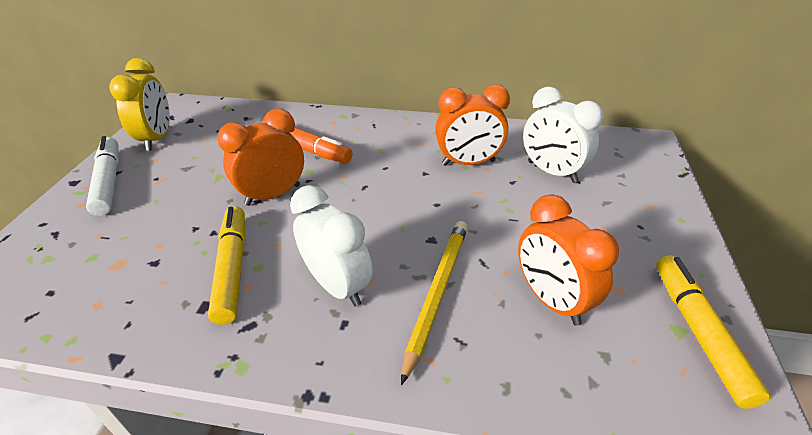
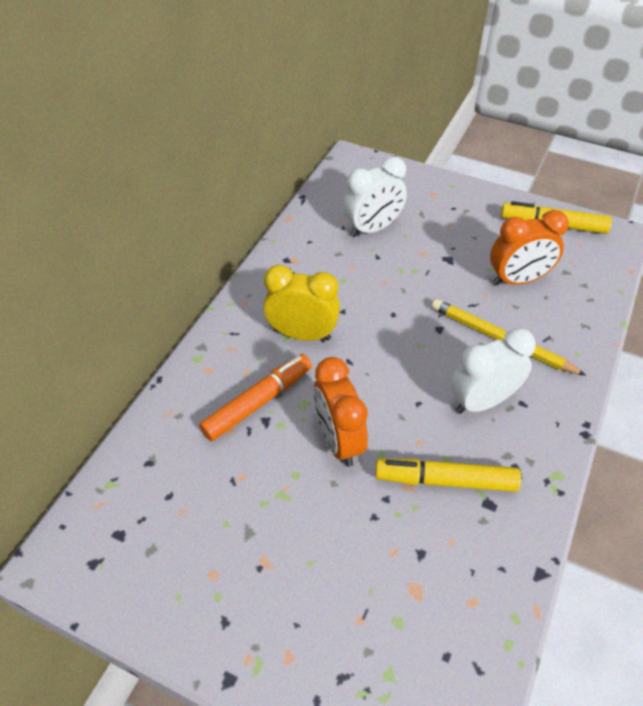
camera: 75 degrees left, 10 degrees up
(108, 181) = (246, 628): white marker -> none
(157, 139) = (155, 575): yellow clock -> yellow clock (302, 334)
(468, 163) = (339, 276): orange clock -> none

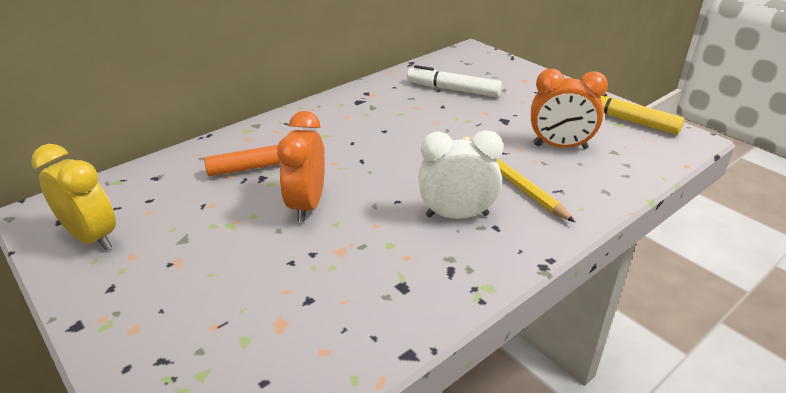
camera: 25 degrees right, 15 degrees down
(302, 334) = (338, 136): yellow clock -> yellow clock (92, 237)
(372, 228) = (453, 89): white clock -> white marker
(445, 480) = (375, 257): yellow marker -> none

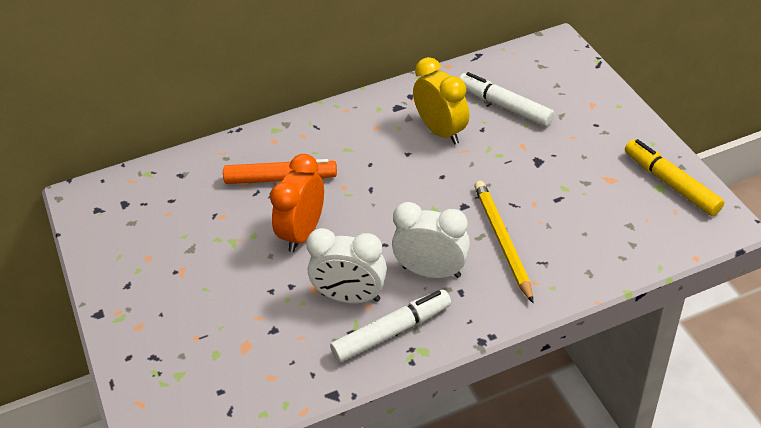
camera: 20 degrees right, 10 degrees up
(92, 237) = (120, 232): yellow clock -> yellow clock (441, 131)
(383, 252) = (350, 297): none -> white clock
(445, 276) = (392, 332): none -> white marker
(560, 146) = (576, 207): orange clock -> none

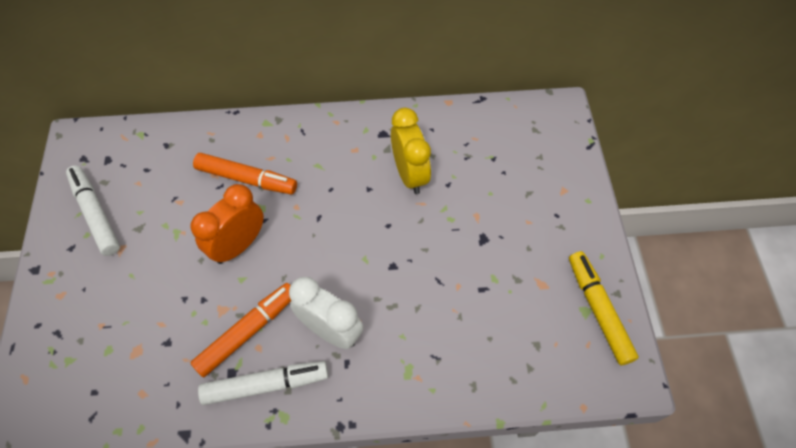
camera: 15 degrees right, 15 degrees up
(350, 297) = (247, 331): white clock -> orange marker
(503, 241) = (410, 319): yellow pencil -> none
(504, 106) = (480, 165): white marker -> white marker (95, 214)

